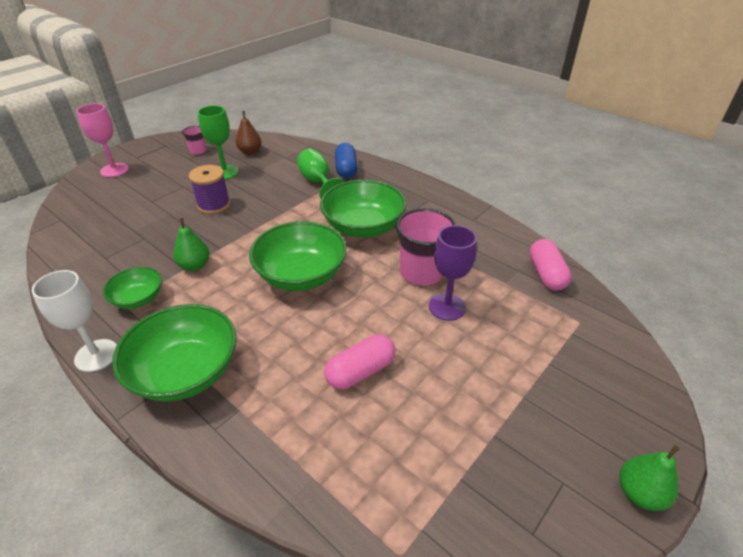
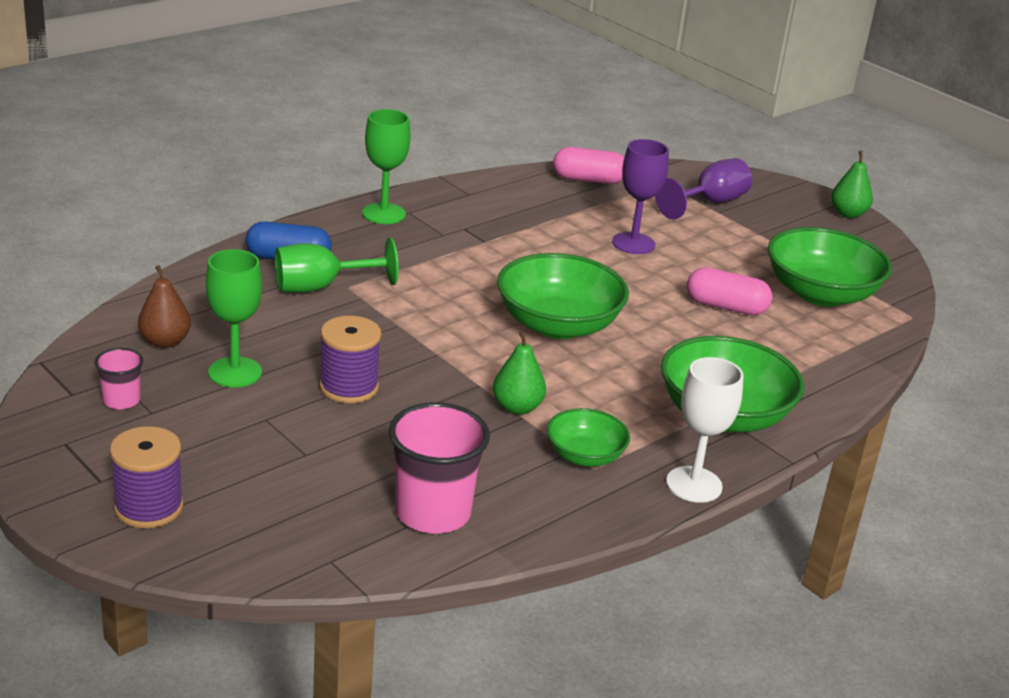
camera: 85 degrees left, 10 degrees down
(114, 170) = (148, 507): pink goblet -> purple spool
(360, 371) = (726, 307): pink capsule -> pink capsule turned 45 degrees counterclockwise
(363, 226) = (460, 268): green bowl -> green bowl (820, 294)
(419, 191) = (384, 214): none -> green goblet
(421, 272) = (570, 246): pink cup -> pink cup (433, 513)
(565, 356) = (710, 203): none -> purple goblet

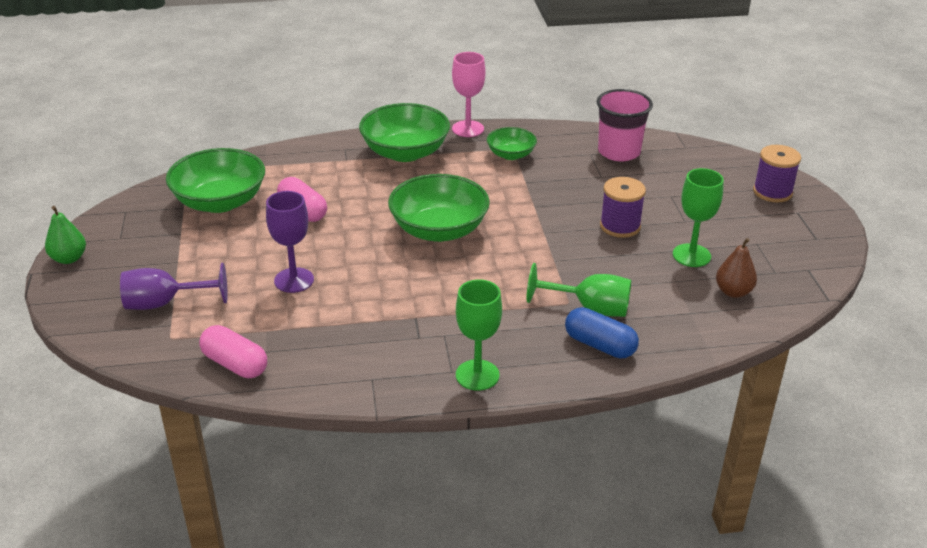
camera: 145 degrees left, 5 degrees up
(121, 400) = (775, 256): pink cup -> none
(517, 407) = (523, 187): green pear -> none
(694, 484) = (468, 129): white goblet -> pink goblet

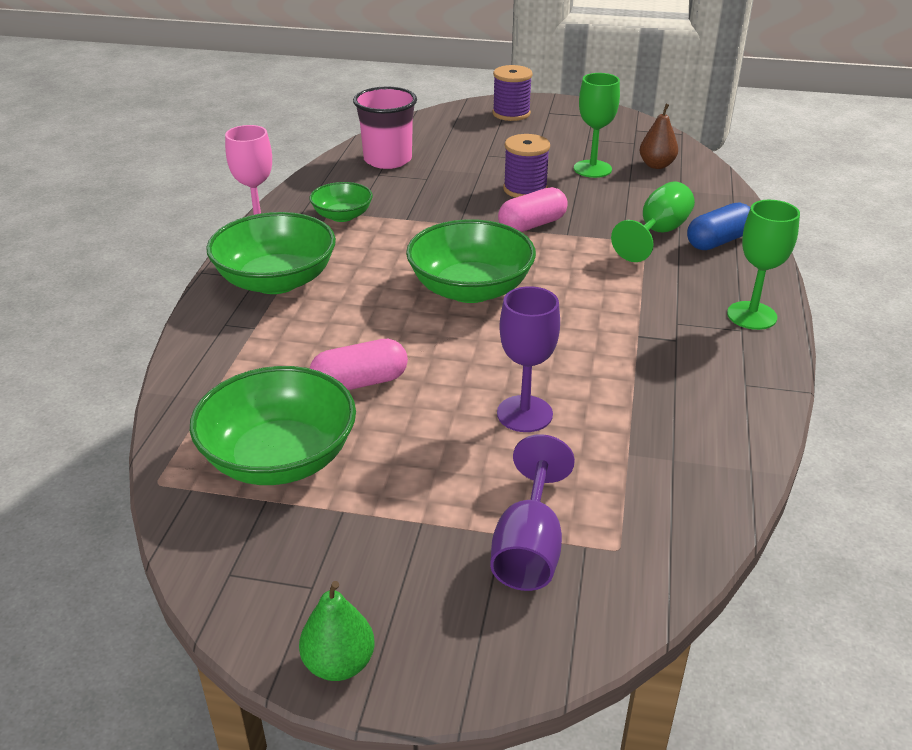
camera: 70 degrees left, 0 degrees up
(235, 364) = (695, 490): pink capsule -> pink capsule (532, 225)

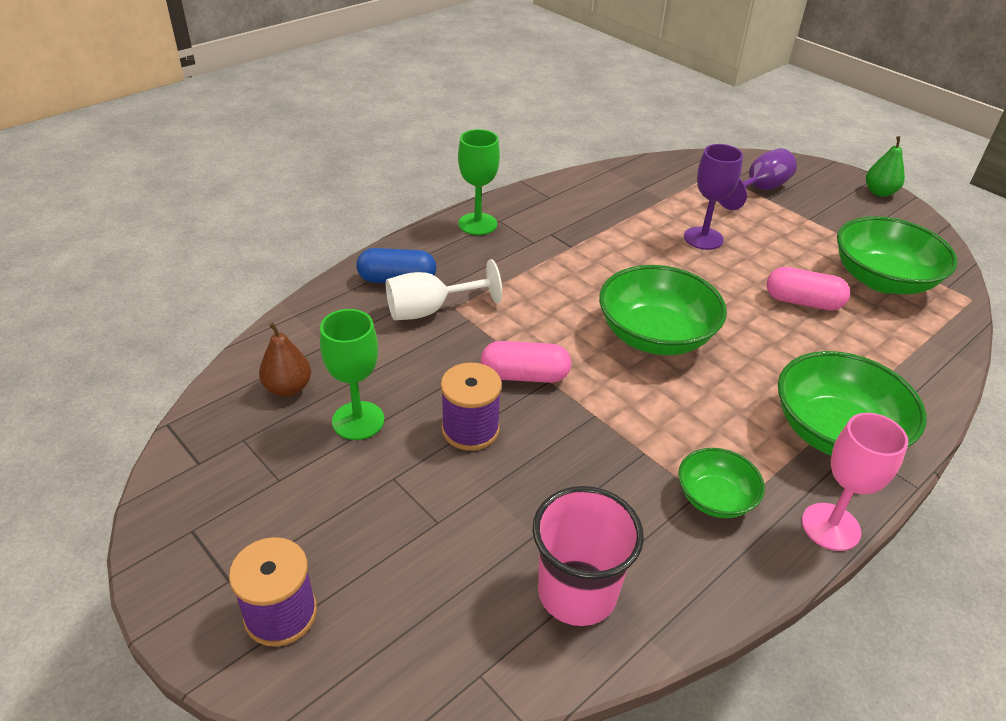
camera: 145 degrees left, 5 degrees up
(657, 233) = (430, 310): green goblet -> white goblet

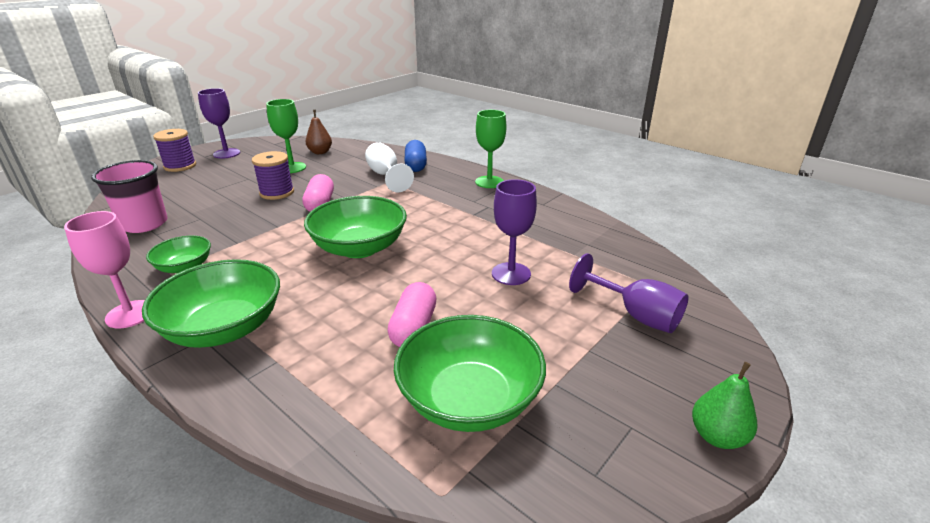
camera: 85 degrees right, 10 degrees down
(228, 539) = (226, 153): none -> purple goblet

